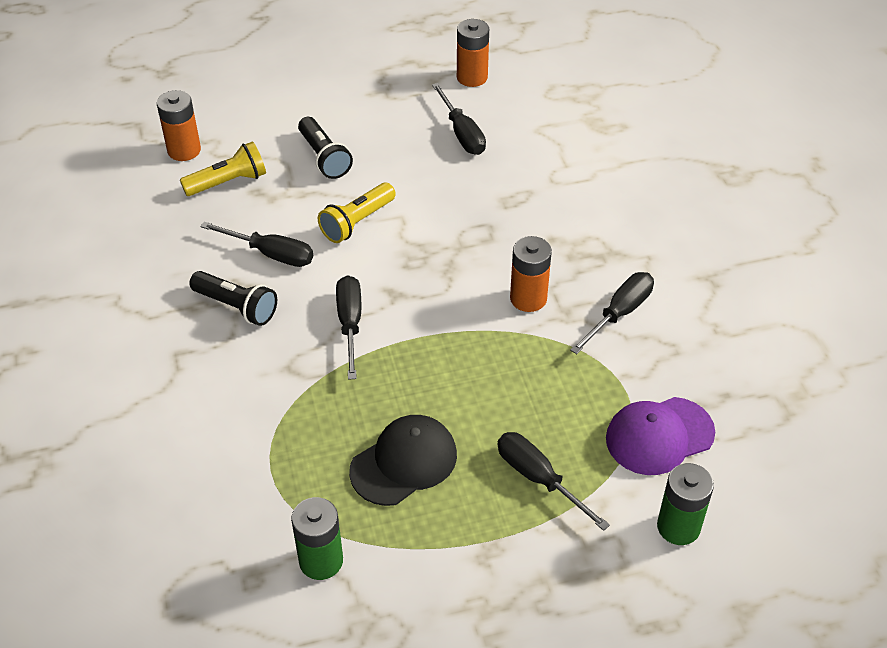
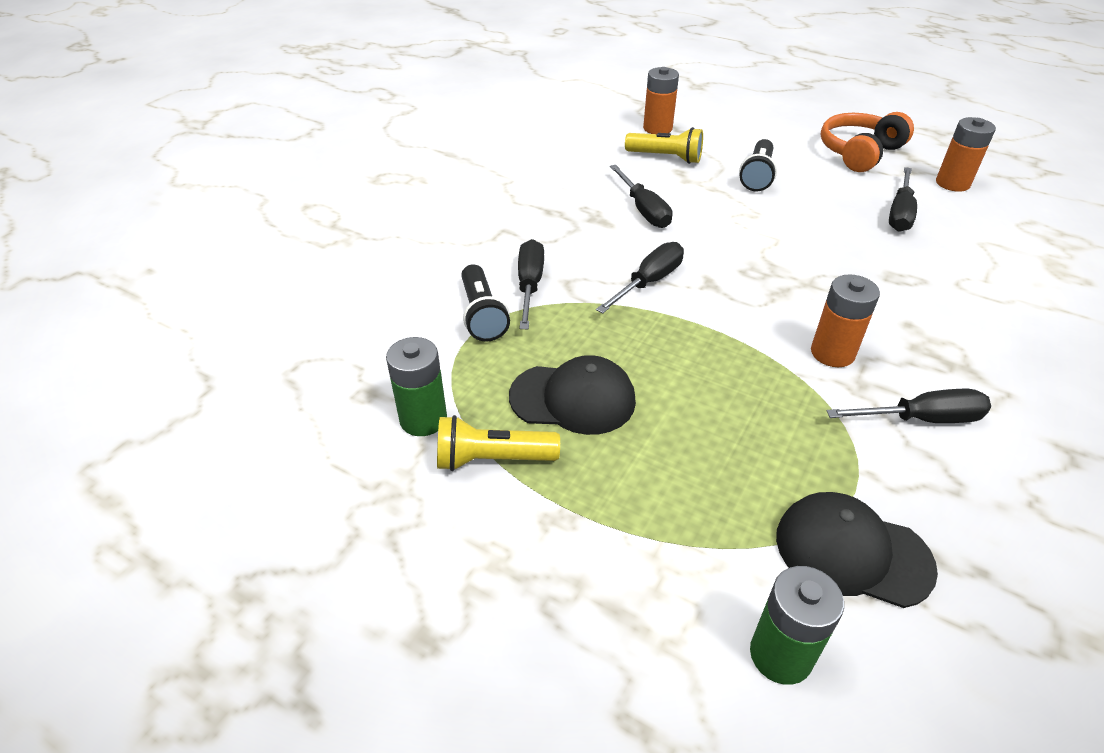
camera: 45 degrees right, 5 degrees down
(236, 307) = (579, 226): black flashlight -> black flashlight (482, 315)
(357, 222) = (735, 224): yellow flashlight -> yellow flashlight (492, 459)
(378, 82) = (859, 152): none -> orange headphones
(538, 478) = (677, 496): black screwdriver -> black screwdriver (529, 285)
(659, 436) = (852, 552): purple cap -> black cap

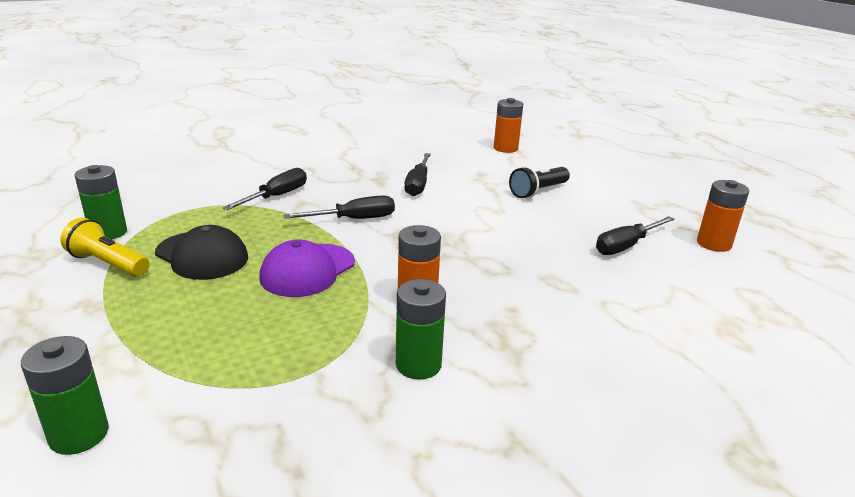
camera: 30 degrees right, 15 degrees down
(482, 315) = (224, 200): black flashlight -> none
(666, 157) = (484, 164): yellow flashlight -> none
(697, 365) = (307, 270): none -> purple cap
(852, 552) = (225, 409): black cap -> none
(859, 152) = (654, 202): orange headphones -> none
(921, 419) = (418, 364): black screwdriver -> green battery

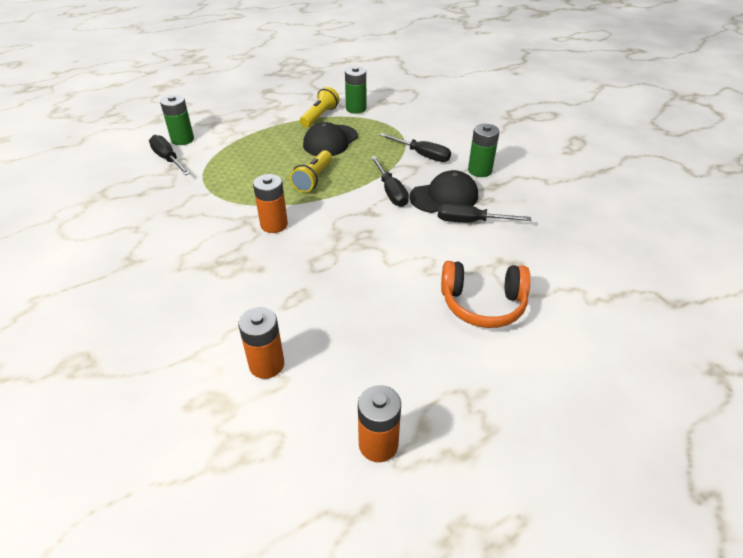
camera: 90 degrees right, 15 degrees up
(307, 270) = (313, 179): purple cap -> yellow flashlight
(370, 192) = (444, 196): none -> black cap
(418, 364) = (206, 226): green battery -> green battery (479, 170)
(505, 148) = (607, 287): orange battery -> orange battery (266, 364)
(538, 191) = (482, 304): black flashlight -> orange headphones
(626, 246) = (364, 357): black screwdriver -> black screwdriver (168, 159)

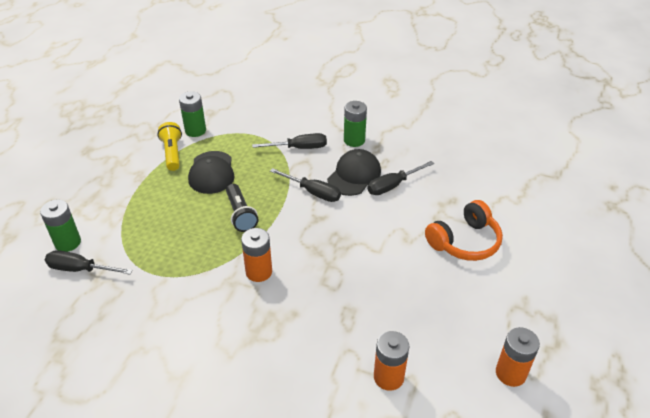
camera: 40 degrees left, 0 degrees up
(313, 179) = (241, 214): yellow flashlight -> black flashlight

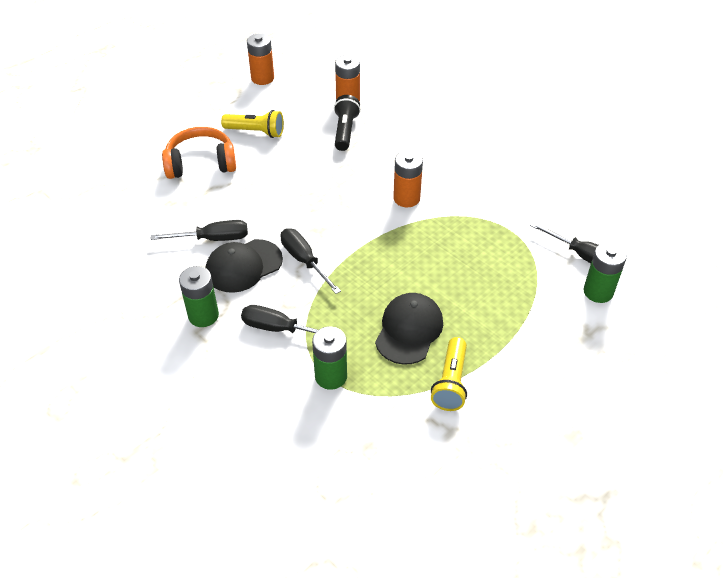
camera: 155 degrees left, 5 degrees up
(195, 130) = (405, 416): green battery -> green battery (331, 376)
(241, 214) = (398, 261): black flashlight -> black flashlight (345, 131)
(449, 293) = (256, 132): none -> yellow flashlight

